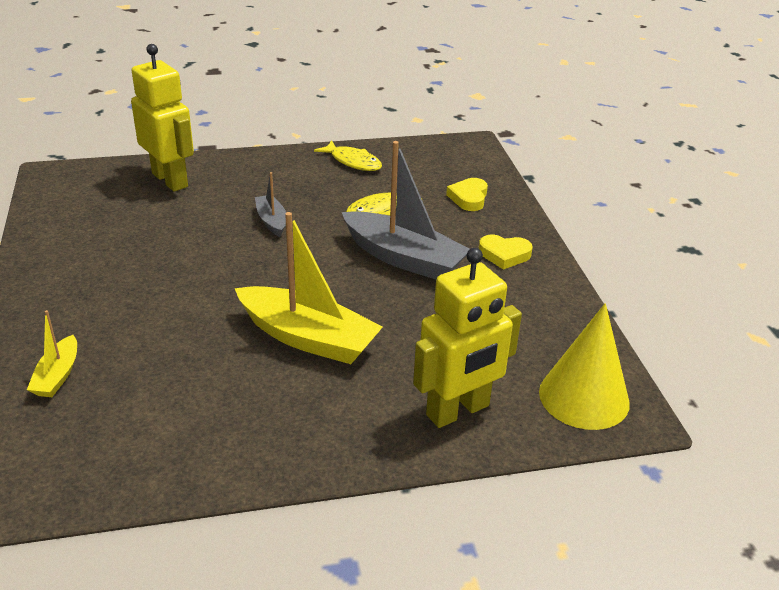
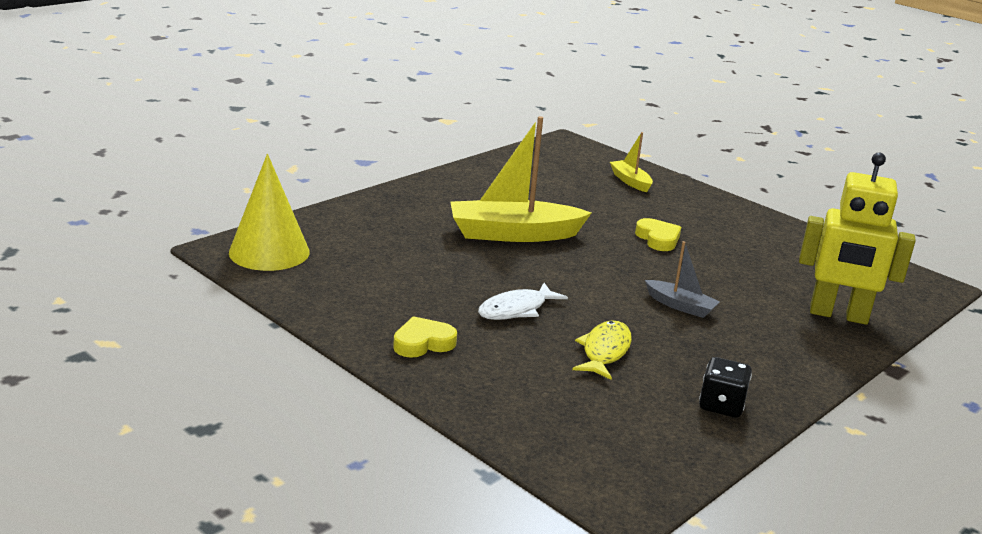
camera: 145 degrees right, 10 degrees down
(353, 162) = (721, 405): yellow fish -> black dice
(404, 258) = (516, 309): grey boat -> white fish
(458, 411) = (359, 223): yellow robot -> none
(469, 198) = (529, 401): yellow heart -> yellow heart (658, 239)

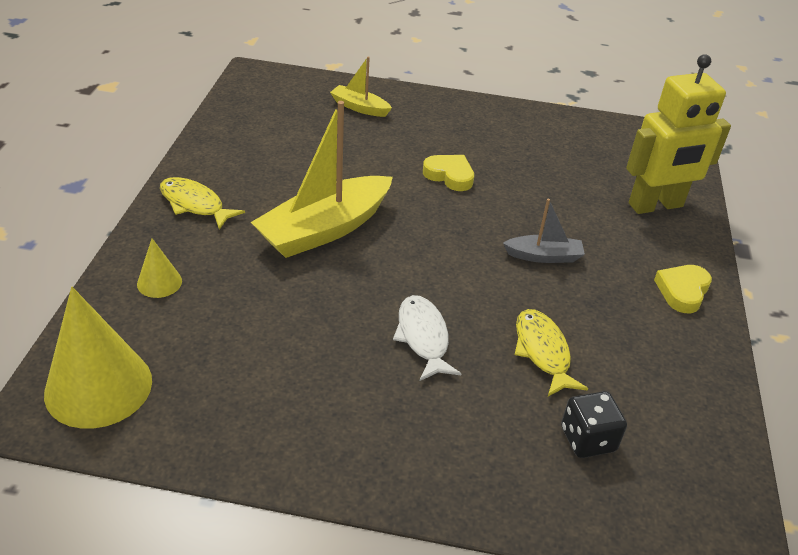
camera: 35 degrees left, 15 degrees up
(363, 221) = (159, 282): none -> yellow cone
(423, 343) = (385, 437): yellow heart -> yellow heart (682, 291)
(433, 193) = (194, 204): none -> yellow fish
(516, 309) = (423, 337): white fish -> white fish turned 150 degrees clockwise
(721, 405) = (682, 367): black dice -> black dice (587, 439)

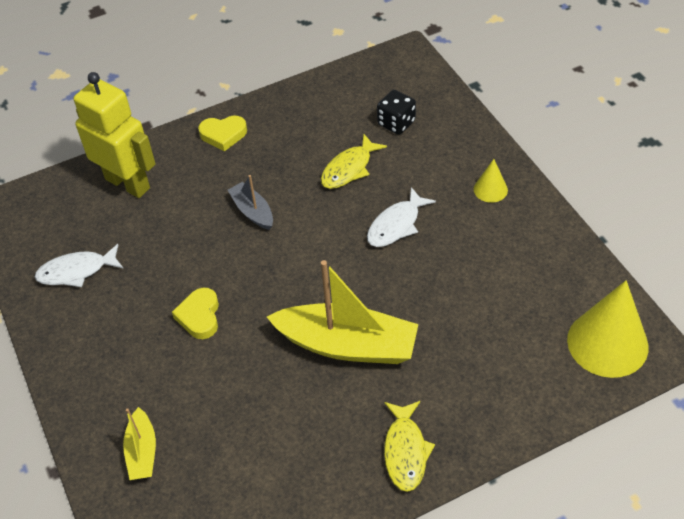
camera: 120 degrees left, 10 degrees up
(159, 282) = (503, 393): yellow cone -> yellow cone (490, 189)
(566, 143) = (76, 271): none -> white fish

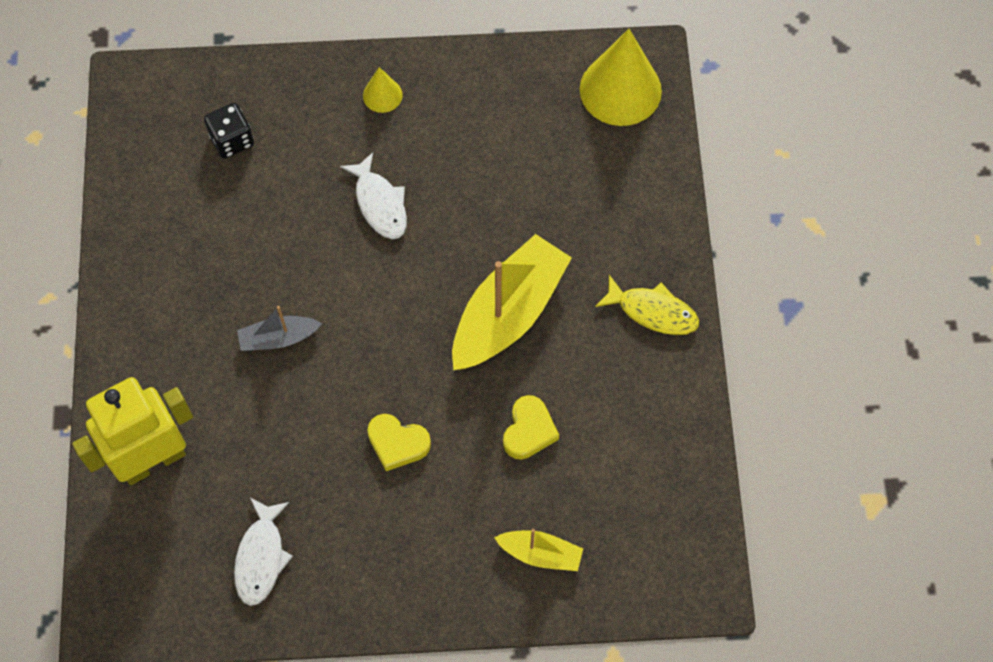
camera: 70 degrees left, 15 degrees up
(223, 135) = (137, 327): yellow heart -> yellow heart (529, 430)
(349, 169) = (272, 216): yellow fish -> none

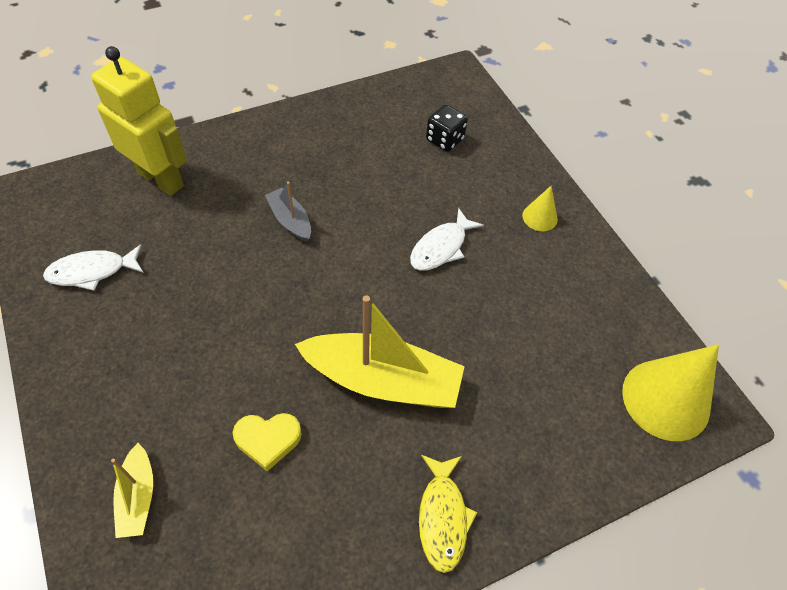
camera: 65 degrees right, 10 degrees down
(397, 443) = (222, 334): yellow heart -> none

